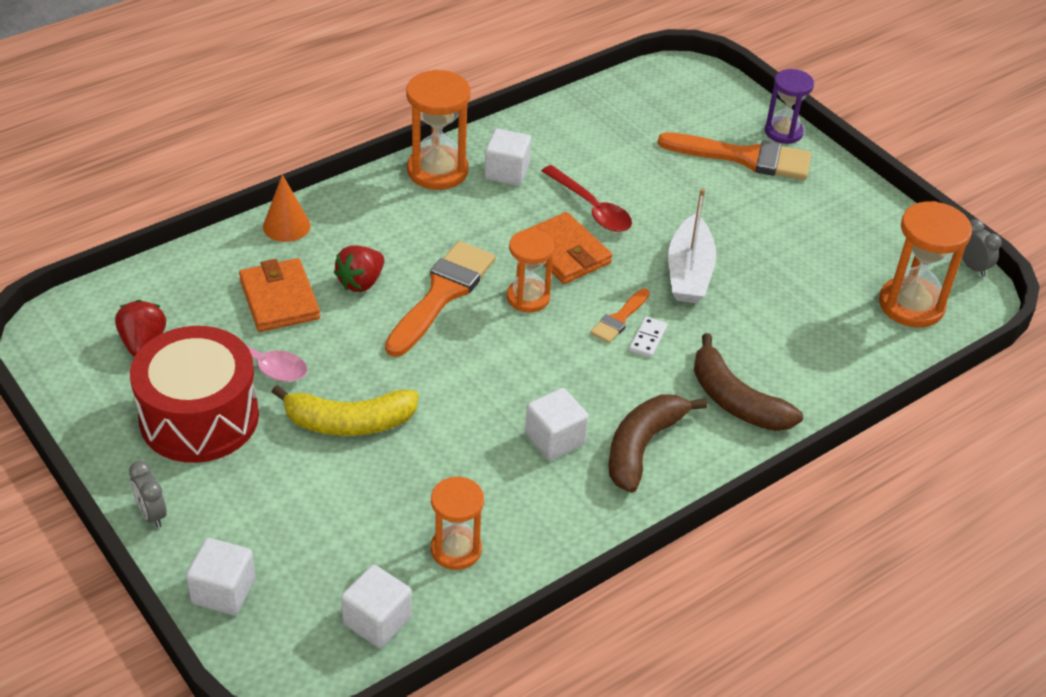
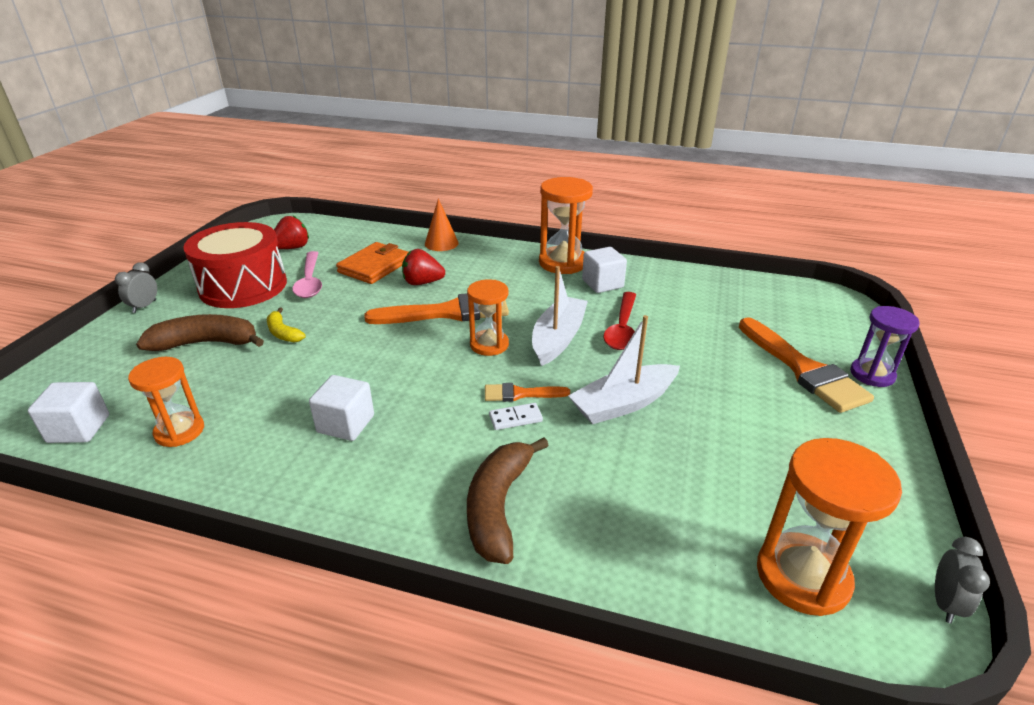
camera: 55 degrees right, 10 degrees down
(223, 591) = (84, 356): white cube -> none
(349, 422) = (283, 333): yellow banana -> yellow banana, size x0.56
(565, 252) = (558, 338): orange wallet -> white boat
(642, 447) = (379, 475): brown banana -> brown banana (206, 343)

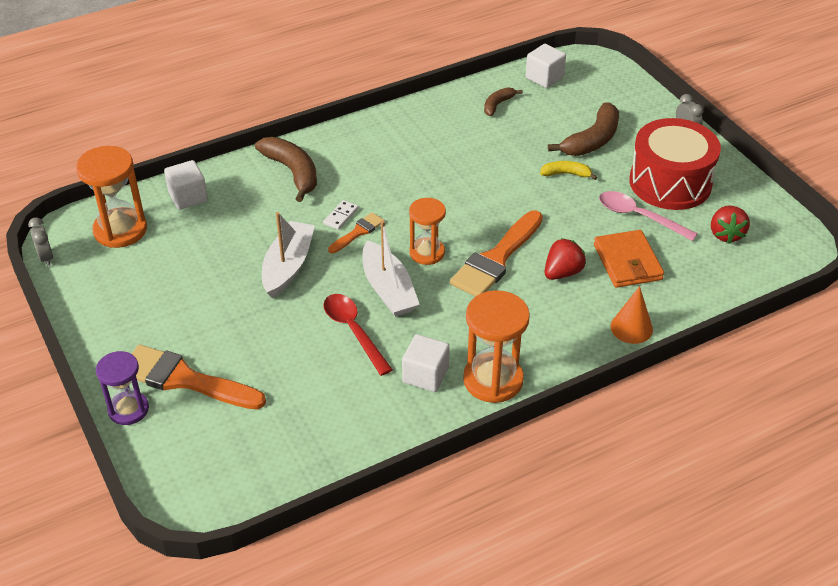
camera: 135 degrees right, 10 degrees up
(179, 431) = (497, 105): orange hourglass -> brown banana
(346, 424) = (426, 157): white cube -> white cube (188, 197)

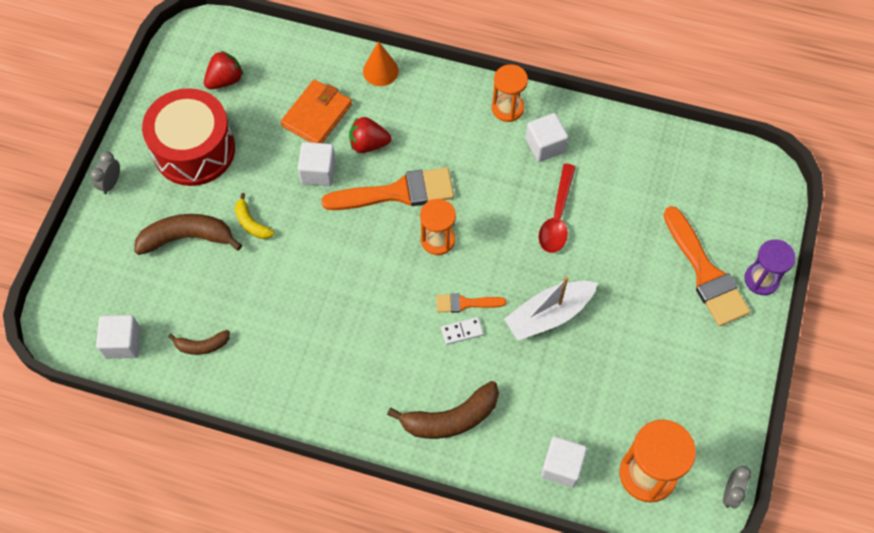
camera: 135 degrees left, 20 degrees up
(292, 172) = (451, 418): brown banana -> brown banana turned 120 degrees counterclockwise
(388, 289) = (499, 231): white boat -> none
(493, 380) = (507, 108): orange hourglass -> orange hourglass, size x0.66
(570, 230) = (318, 172): none -> white cube
(639, 216) = (257, 142): pink spoon -> none

